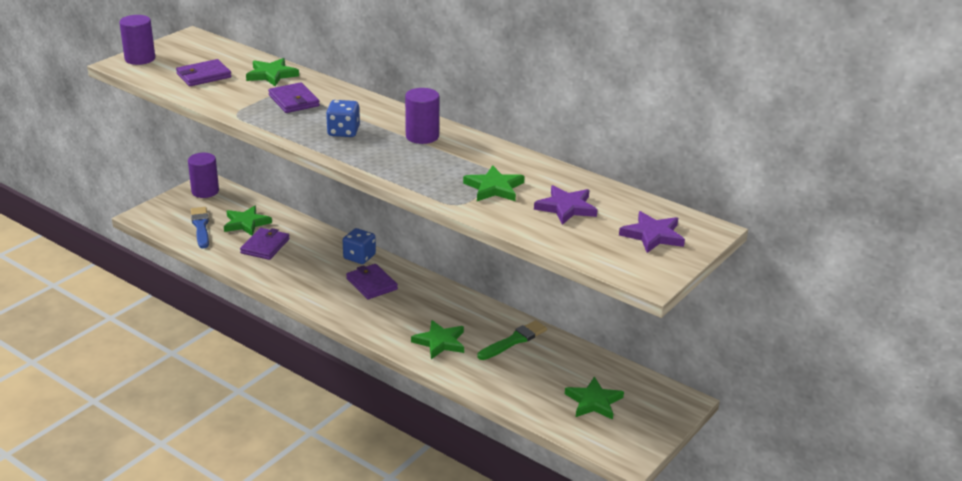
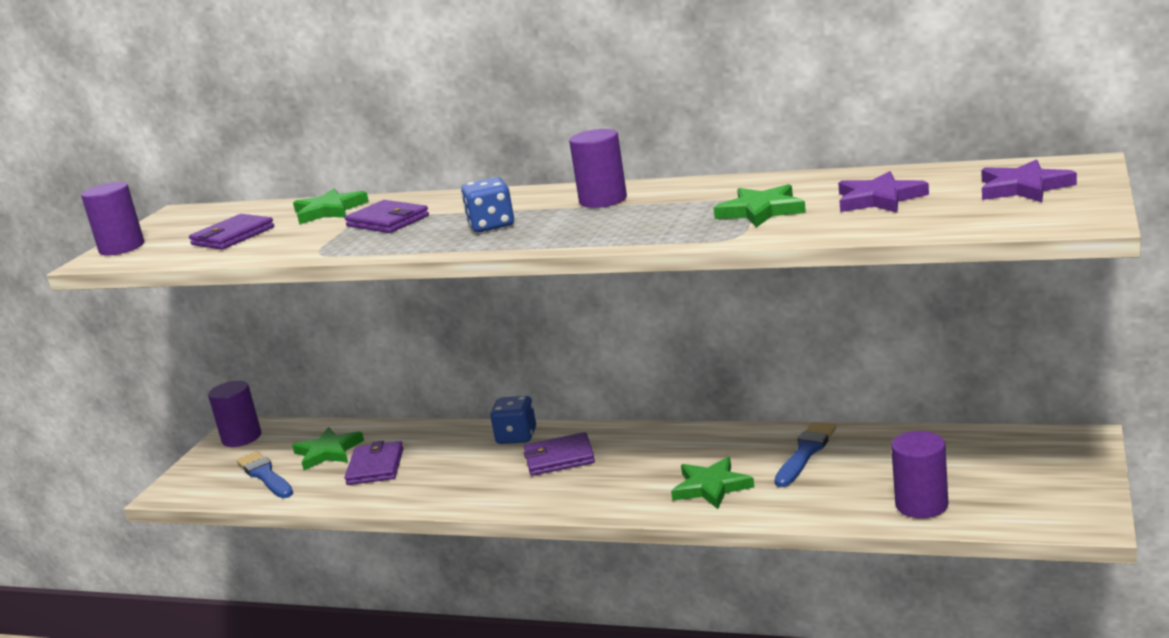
camera: 15 degrees left, 10 degrees down
(371, 284) = (559, 458): purple wallet -> purple wallet turned 45 degrees counterclockwise
(514, 340) = (805, 453): green brush -> blue brush
(546, 406) = (921, 505): none -> purple cylinder
(593, 402) = (975, 479): green star -> none

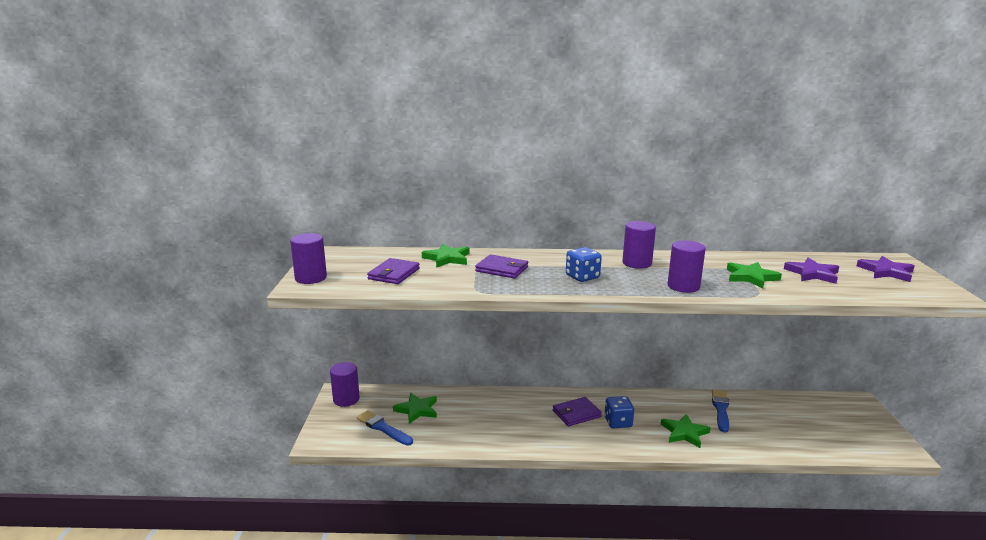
camera: 20 degrees left, 0 degrees up
(375, 467) = (458, 421): purple wallet -> none
(516, 437) = (538, 398): blue dice -> blue dice (618, 422)
(921, 505) = (811, 443): purple cylinder -> purple cylinder (683, 286)

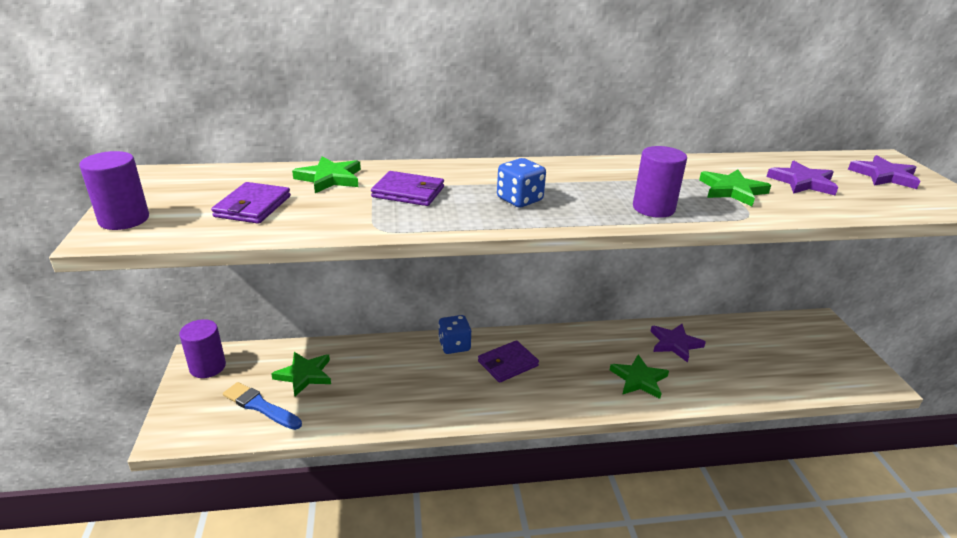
camera: 10 degrees left, 10 degrees up
(618, 422) = (559, 371): blue dice -> blue dice (454, 345)
(637, 263) = (586, 176): purple cylinder -> none
(721, 409) = (675, 344): blue brush -> purple star

